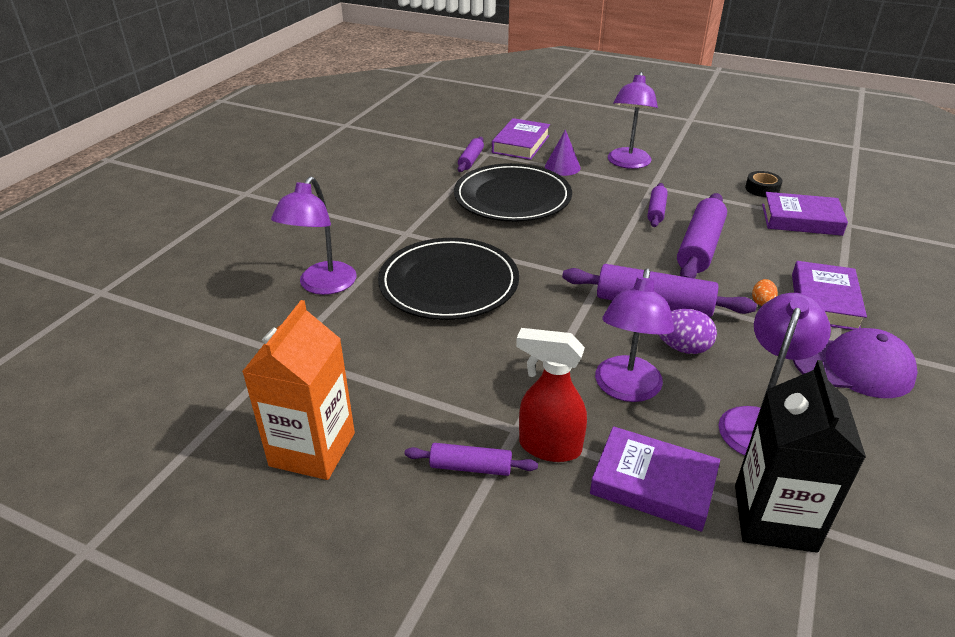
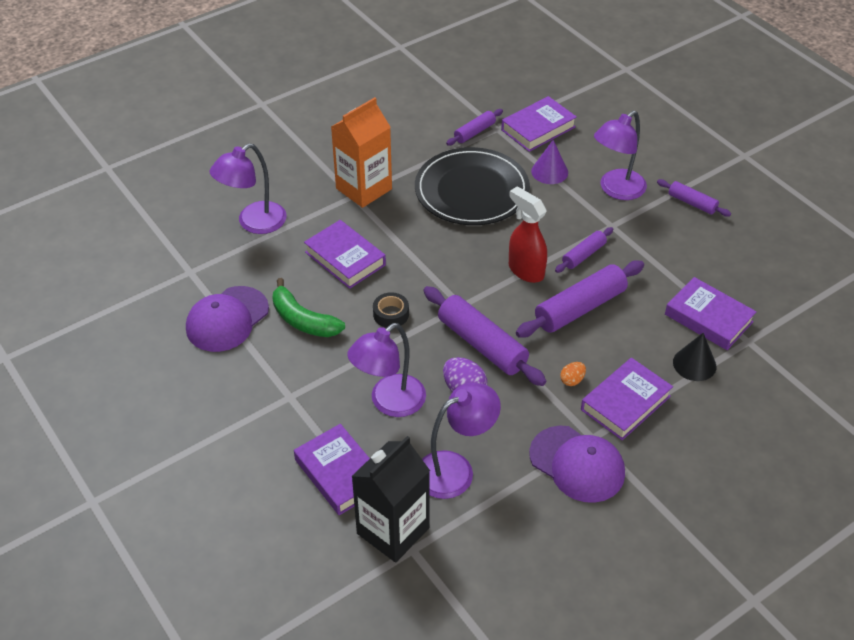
camera: 30 degrees right, 10 degrees up
(312, 449) = (158, 351): orange carton -> orange carton (364, 189)
(371, 382) = (227, 319): none -> purple cap
(449, 283) = (345, 258): black plate -> purple book
(458, 350) = (303, 320): none -> green banana
(470, 467) = (240, 408): purple rolling pin -> purple rolling pin (692, 203)
(548, 447) = (298, 418): red spray bottle -> red spray bottle (525, 270)
(762, 189) = (713, 270): black tape -> black tape (391, 314)
(834, 253) = (694, 364): none -> black cone

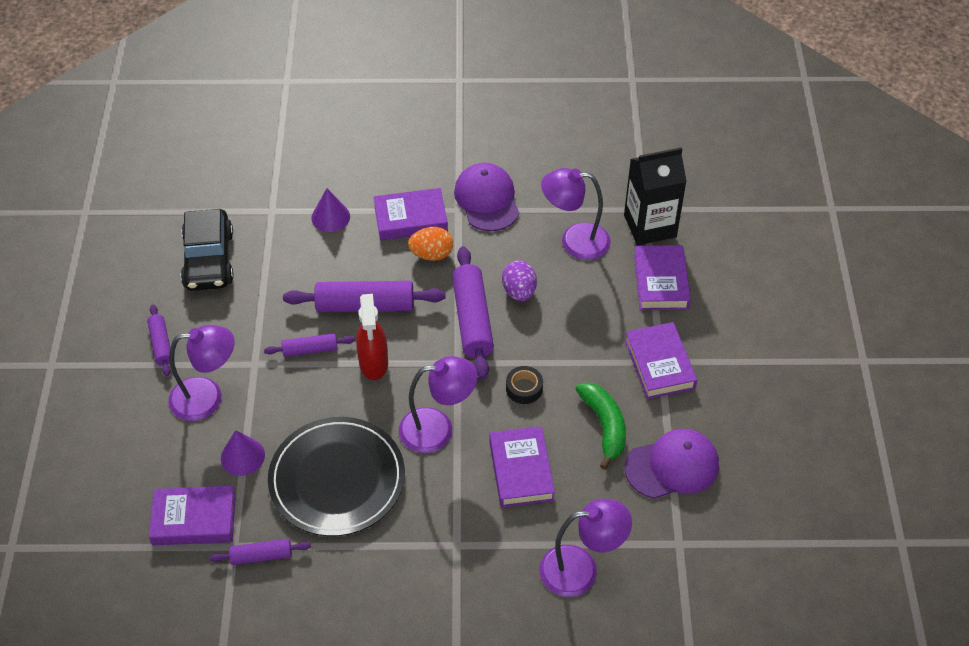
camera: 145 degrees left, 5 degrees up
(364, 189) = (439, 547): orange carton -> none
(389, 403) = (585, 313): purple lamp -> purple lamp (437, 429)
(572, 380) = (431, 254): orange egg -> orange egg, size x1.72
(694, 364) = (330, 217): black cone -> purple cone
(708, 318) = (278, 242): purple book -> purple book (659, 364)
(741, 275) = (208, 260): none -> black car

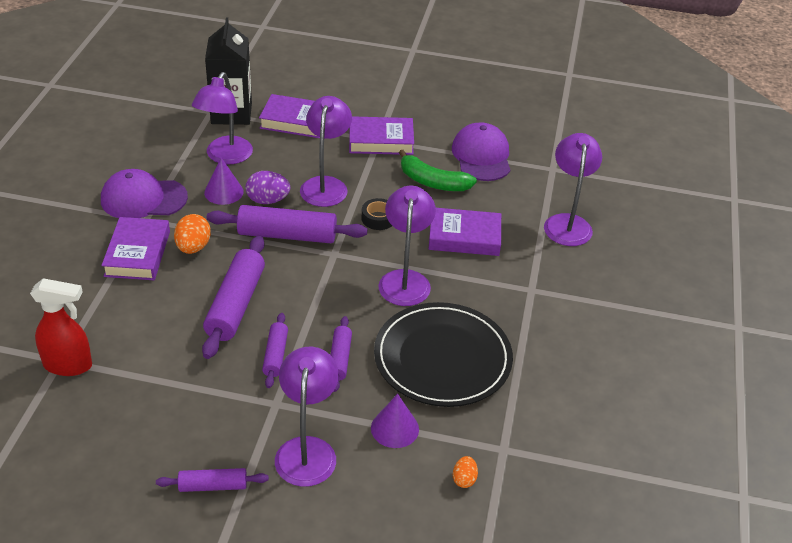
camera: 80 degrees left, 10 degrees down
(194, 519) = (464, 479): purple book -> orange egg
(208, 260) = (104, 426): black car -> none
(261, 556) = (519, 428): purple rolling pin -> purple rolling pin (339, 359)
(330, 217) = (99, 313): purple cone -> purple cone (224, 192)
(373, 364) = (313, 310): red spray bottle -> red spray bottle (68, 365)
(561, 332) = (326, 185): none -> purple lamp
(604, 426) = (433, 182): green banana -> green banana turned 150 degrees counterclockwise

